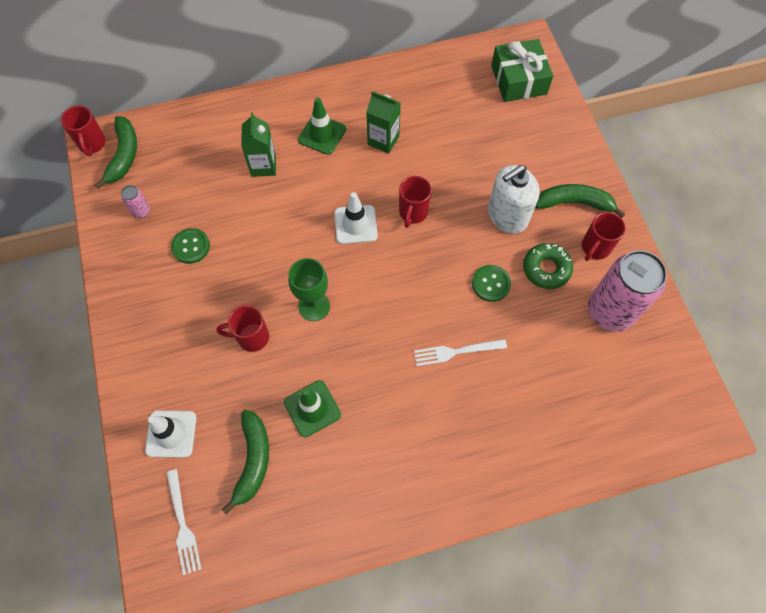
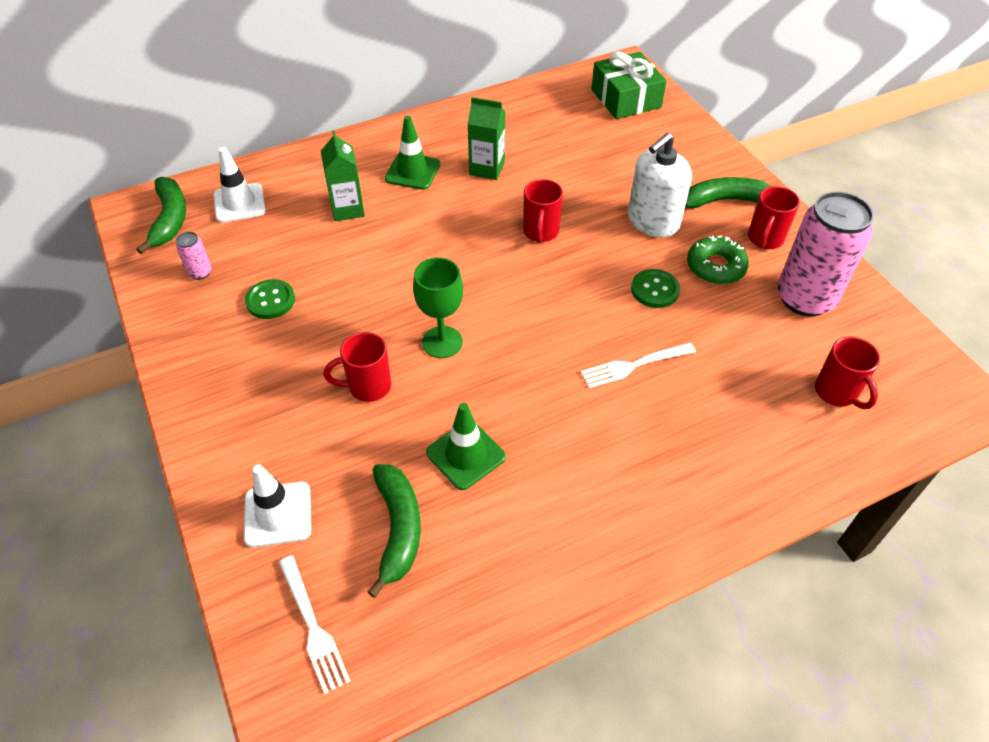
camera: 10 degrees left, 15 degrees down
(92, 144) = (127, 213): red mug -> red mug (837, 392)
(355, 224) = (474, 252): white traffic cone -> white traffic cone (239, 203)

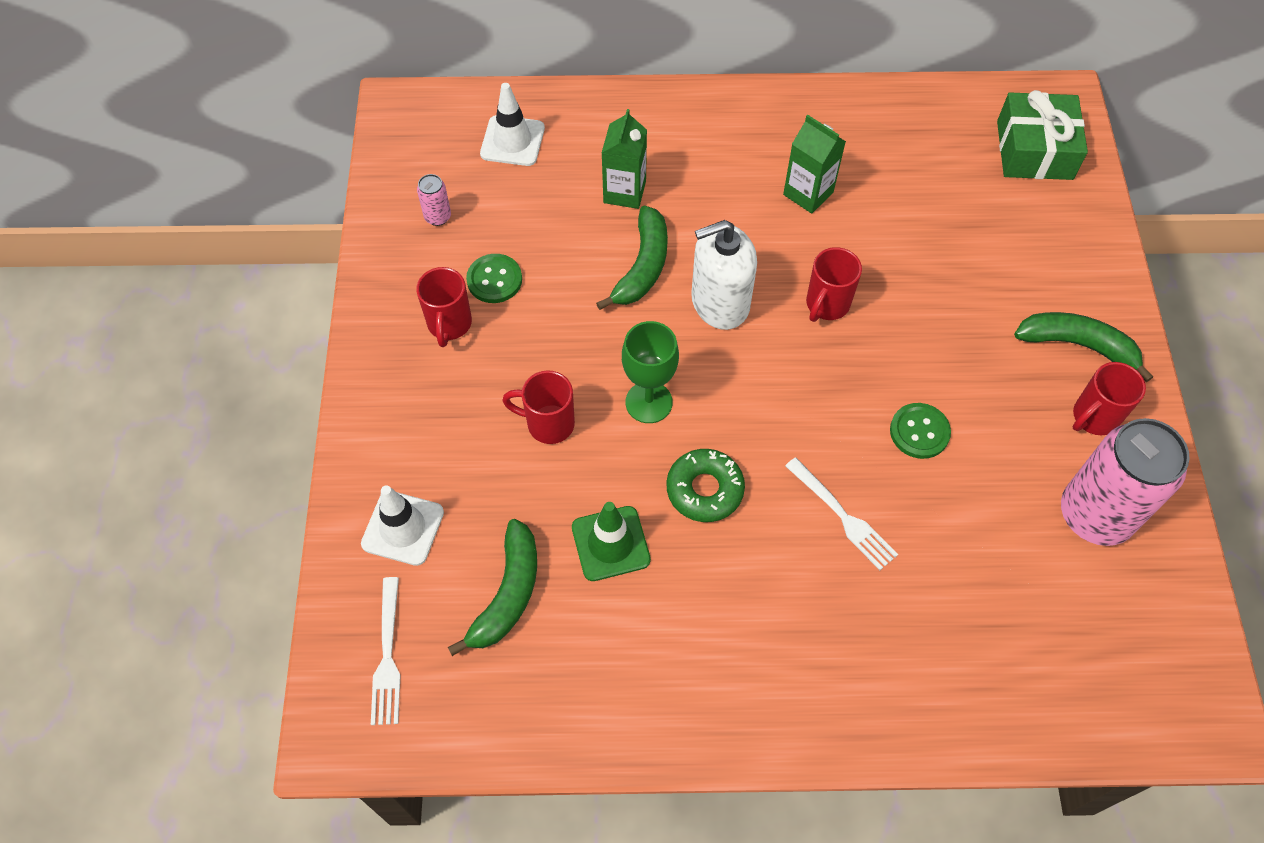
camera: 25 degrees right, 10 degrees up
(170, 219) = (433, 136): green banana -> green banana (642, 266)
(412, 172) = (720, 166): green traffic cone -> none
(634, 365) = (842, 516): white fork -> white fork turned 135 degrees counterclockwise
(653, 221) = (968, 340): white soap dispenser -> white soap dispenser (720, 302)
(715, 267) = (1010, 430): green donut -> green donut (704, 489)
(837, 392) = (1057, 646): red mug -> red mug (449, 324)

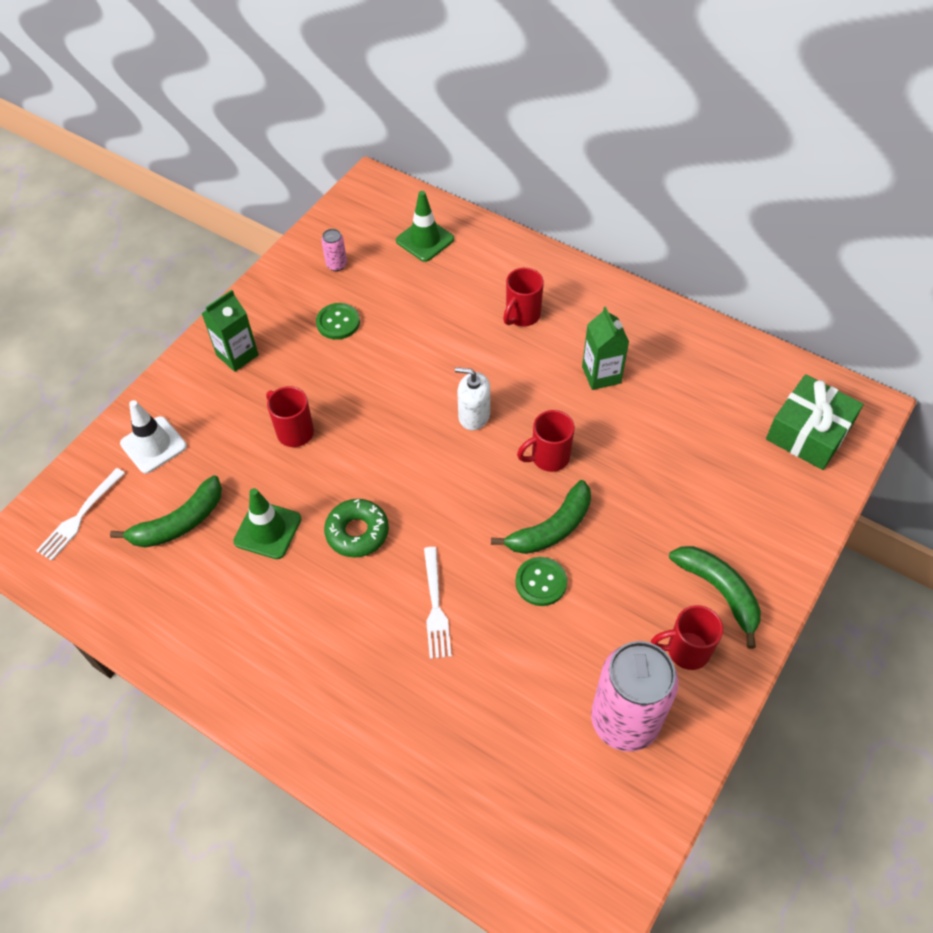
camera: 35 degrees right, 5 degrees down
(449, 324) = (286, 336): red mug -> red mug (522, 316)
(512, 141) = (425, 240): white traffic cone -> green traffic cone
(624, 192) = (471, 309): green carton -> green carton (237, 355)
(642, 266) = (441, 364): green banana -> green banana (551, 528)
(649, 402) = (369, 454): green goblet -> none
(720, 302) = (474, 415): white soap dispenser -> white soap dispenser, size x0.66

